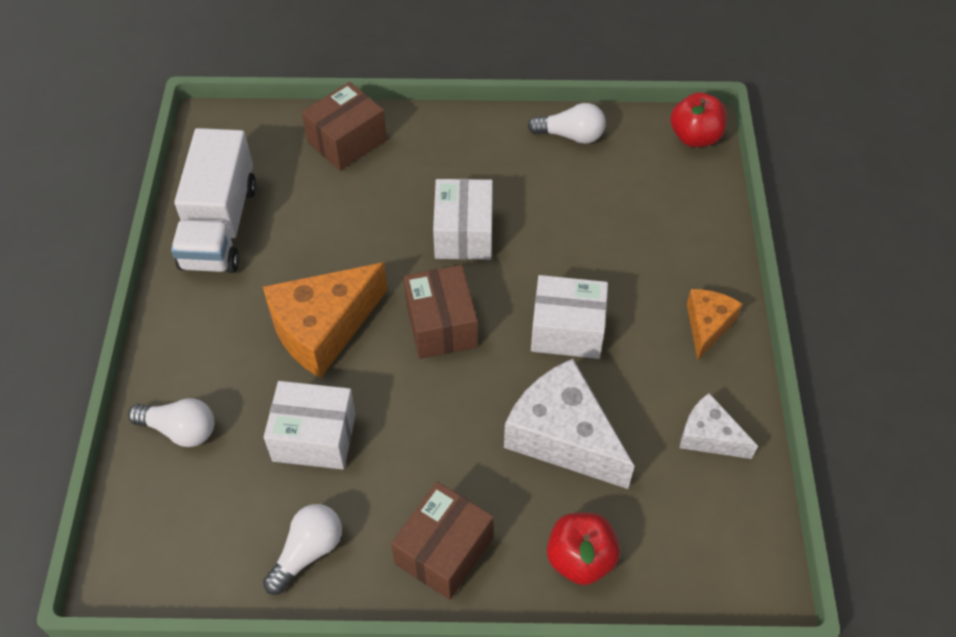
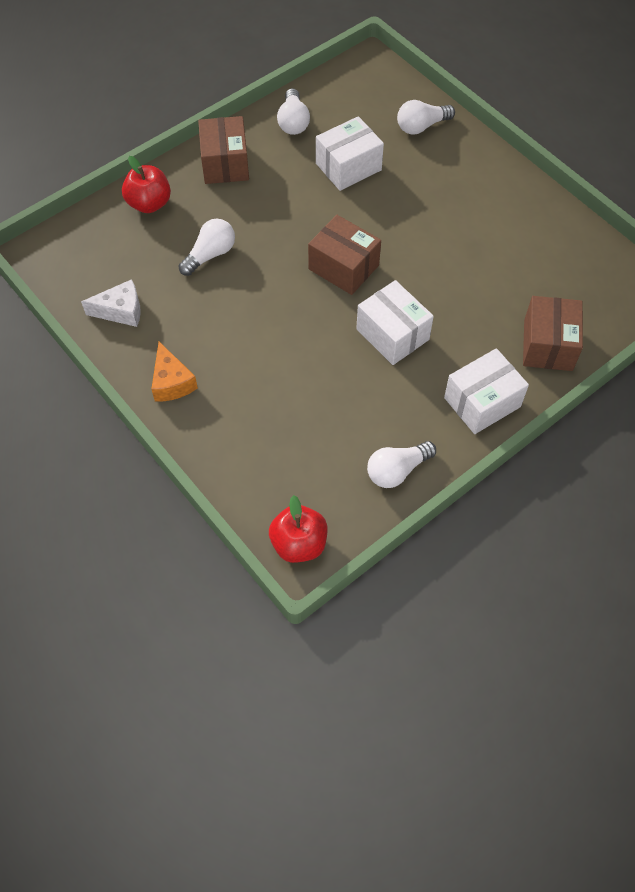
camera: 140 degrees right, 5 degrees up
(220, 225) = (548, 233): white truck -> none
(323, 328) = (410, 219): orange cheese -> none
(563, 436) = (210, 255): white cheese -> white light bulb
(567, 330) = (262, 316): white box -> white box (482, 402)

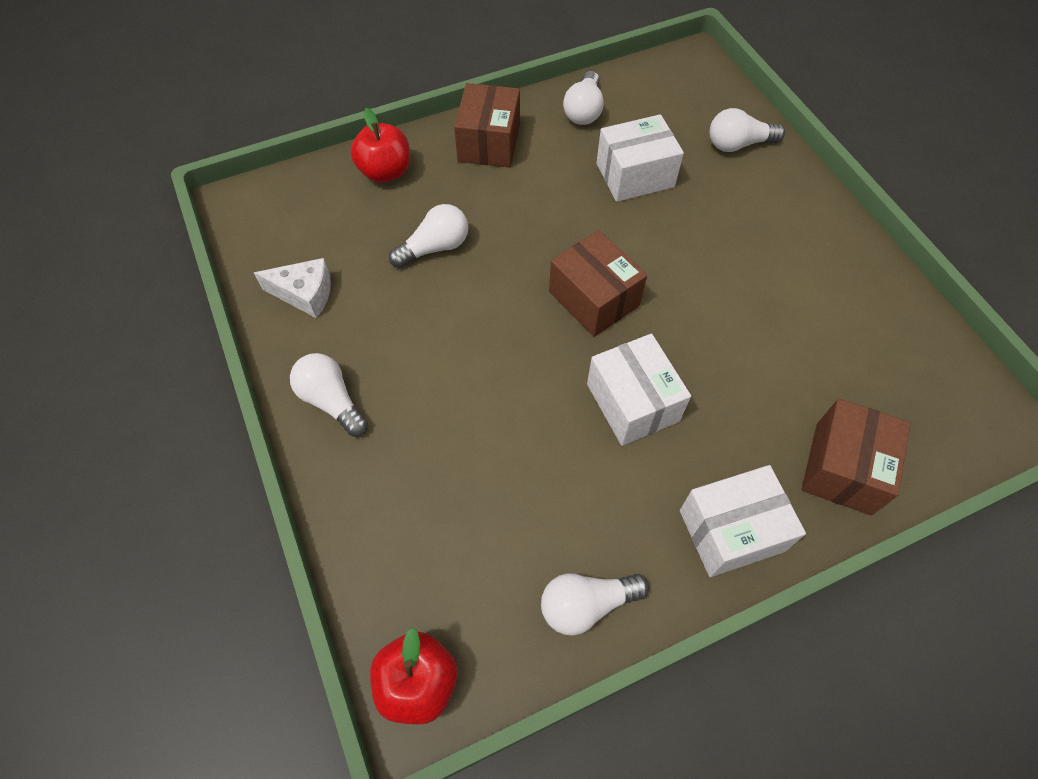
camera: 15 degrees right, 0 degrees up
(171, 382) = (331, 401): orange cheese -> white light bulb

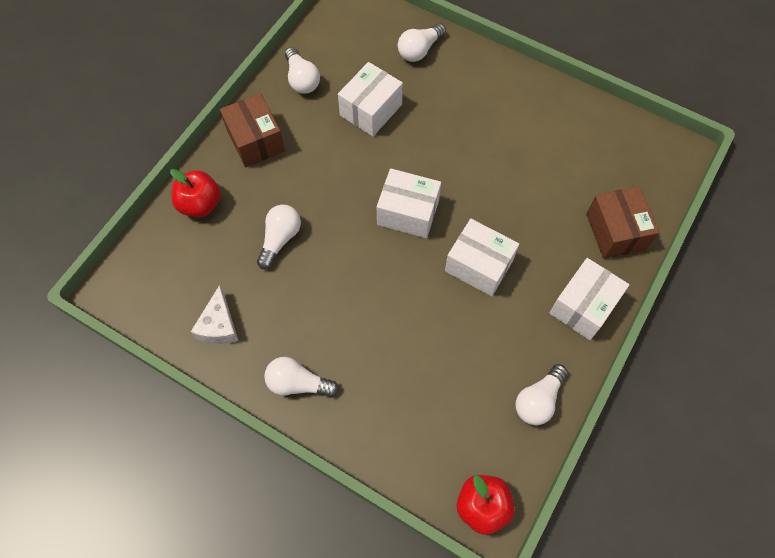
camera: 35 degrees left, 5 degrees up
(305, 294) = (219, 325): white cheese -> white cheese turned 120 degrees clockwise
(594, 298) = (408, 212): brown box -> white box

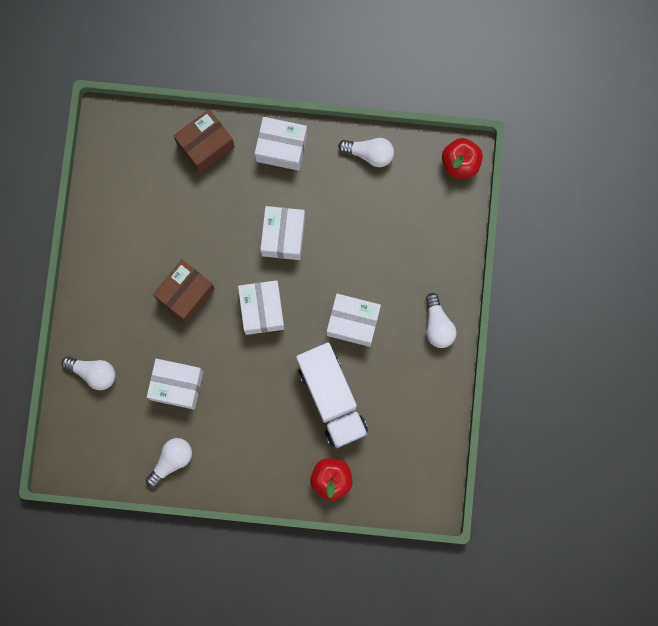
camera: 115 degrees left, 15 degrees up
(219, 325) = (423, 406): white cheese -> none
(256, 140) = (251, 467): brown box -> brown box (185, 294)
(280, 239) = (332, 398): white light bulb -> white truck
(349, 295) = (353, 322): none -> white box

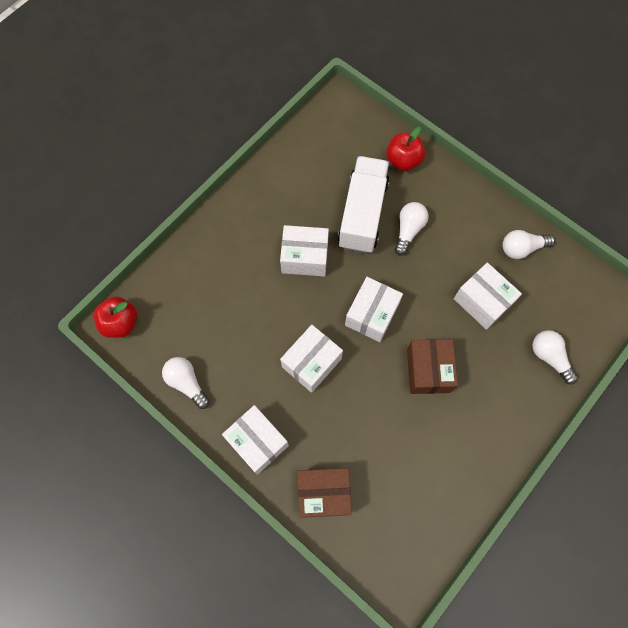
camera: 145 degrees left, 10 degrees down
(185, 294) = (428, 370): brown box -> brown box turned 75 degrees counterclockwise
(353, 322) = (305, 257): white box -> white box turned 45 degrees counterclockwise
(438, 325) = (241, 213): white light bulb -> white light bulb (408, 230)

